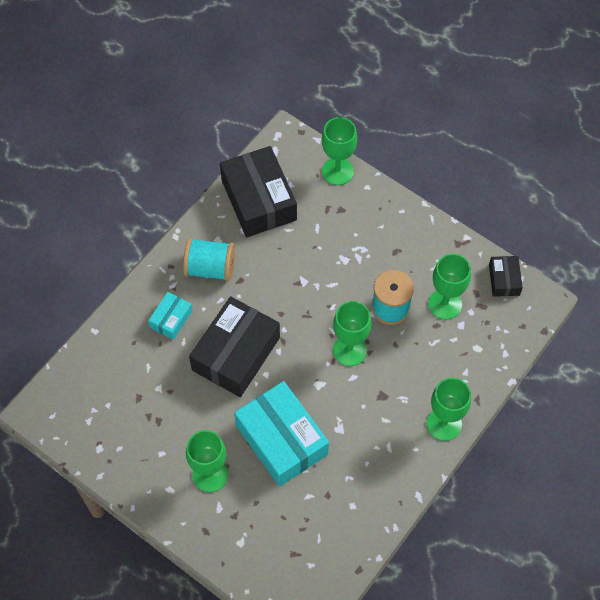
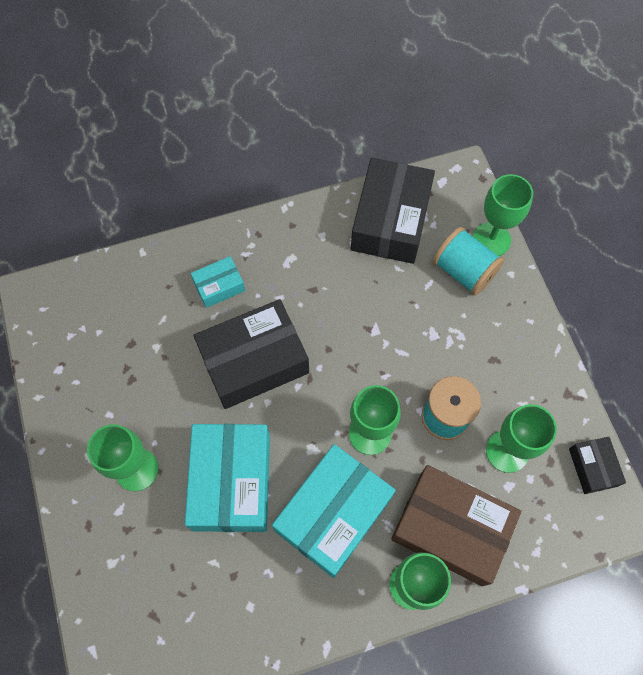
camera: 35 degrees right, 5 degrees up
(210, 268) = (293, 259): turquoise spool -> turquoise spool (463, 271)
(363, 415) = (333, 514): none -> turquoise box
(443, 374) = (450, 528): none -> brown box
(504, 280) = (593, 467): black box -> black box turned 45 degrees counterclockwise

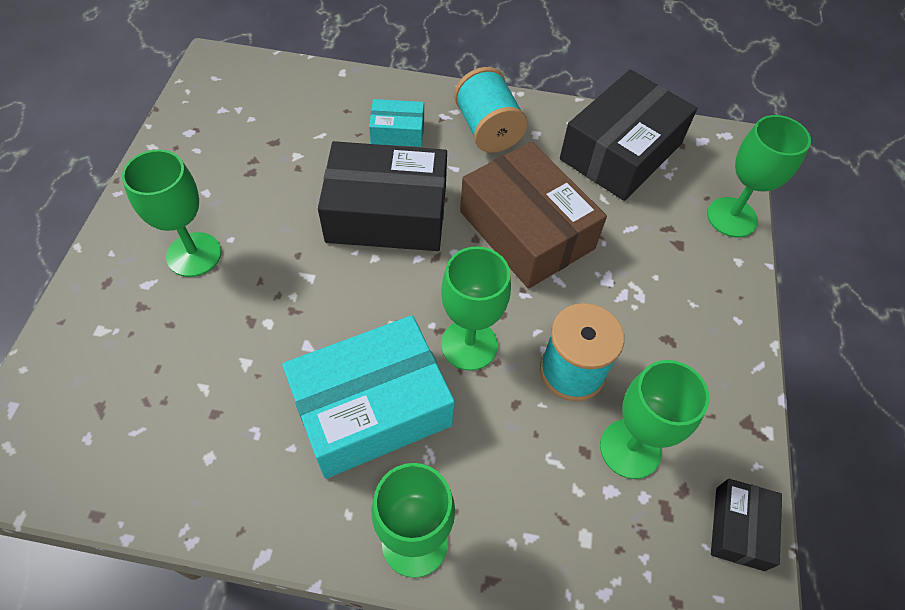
camera: 25 degrees right, 10 degrees down
(231, 482) = (282, 316): turquoise box -> none
(450, 528) = (505, 501): brown box -> brown box (526, 230)
(463, 271) = (680, 233): turquoise spool -> turquoise spool (488, 130)

